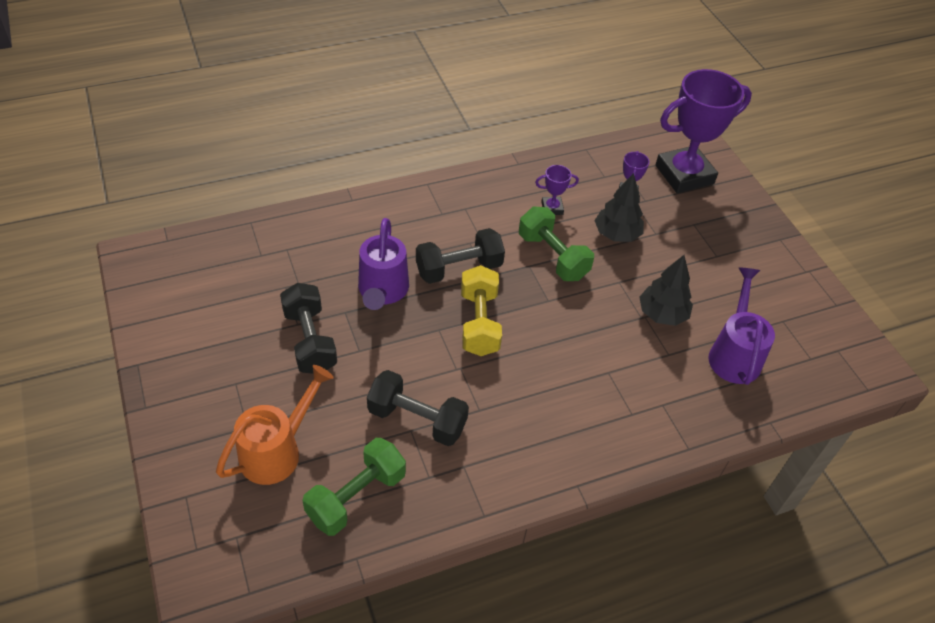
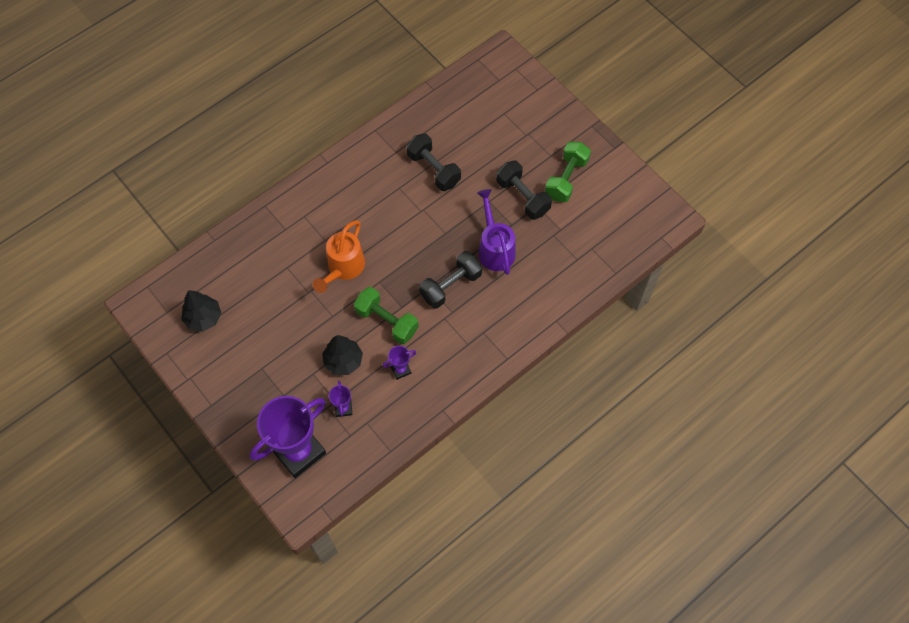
camera: 165 degrees right, 15 degrees up
(277, 451) = (503, 126): orange watering can -> orange watering can (343, 268)
(356, 497) = (448, 117): green dumbbell -> green dumbbell (566, 179)
(417, 419) = (433, 169): black dumbbell -> black dumbbell turned 45 degrees clockwise
(479, 323) = (420, 247): yellow dumbbell -> none
(662, 314) = (296, 298): black tree -> black tree (203, 318)
(734, 354) = (241, 283): purple watering can -> none

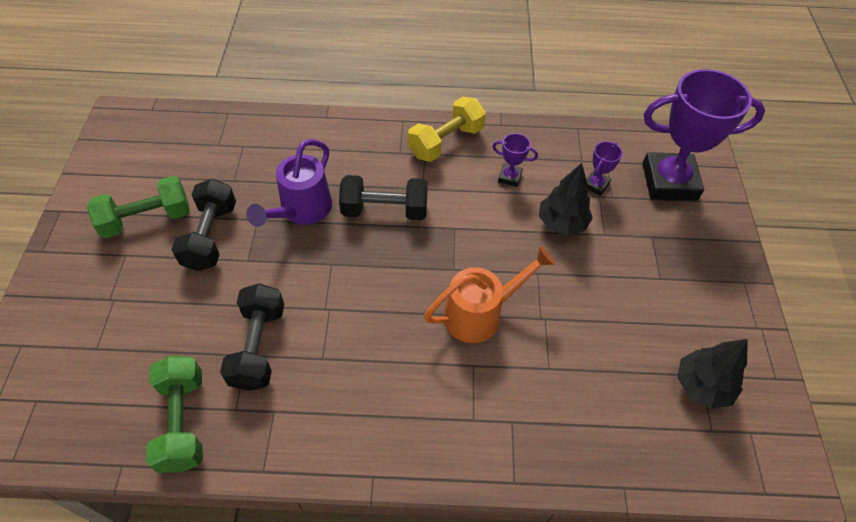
camera: 140 degrees left, 10 degrees down
(387, 321) = (483, 226): green dumbbell -> green dumbbell (183, 422)
(463, 364) = (446, 142): none -> yellow dumbbell

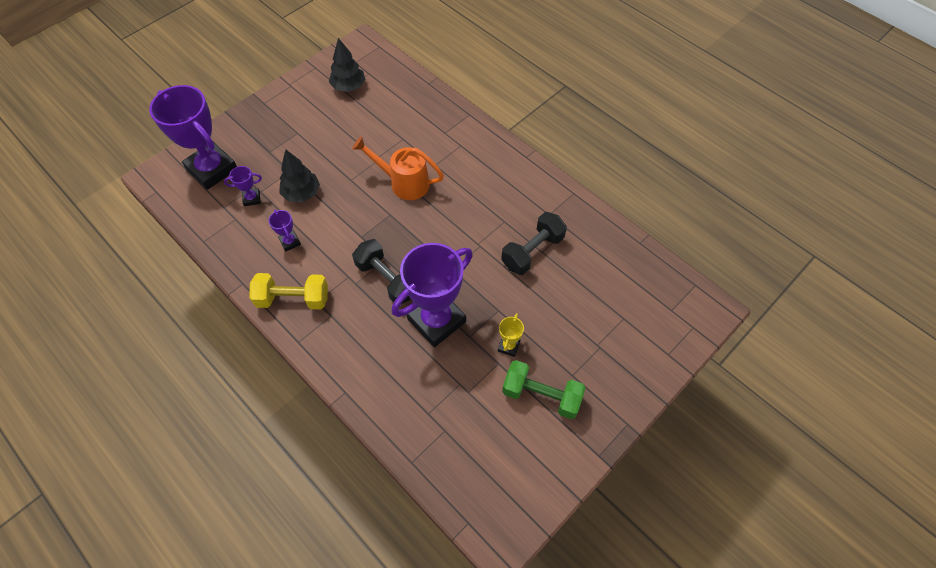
camera: 135 degrees left, 5 degrees up
(183, 422) = (598, 241): green dumbbell -> none
(210, 236) = (508, 346): black dumbbell -> yellow trophy
(301, 210) = (436, 320): purple watering can -> purple trophy

